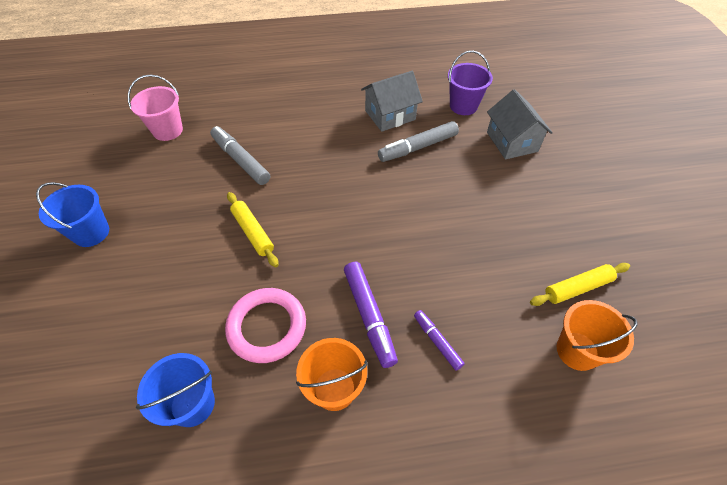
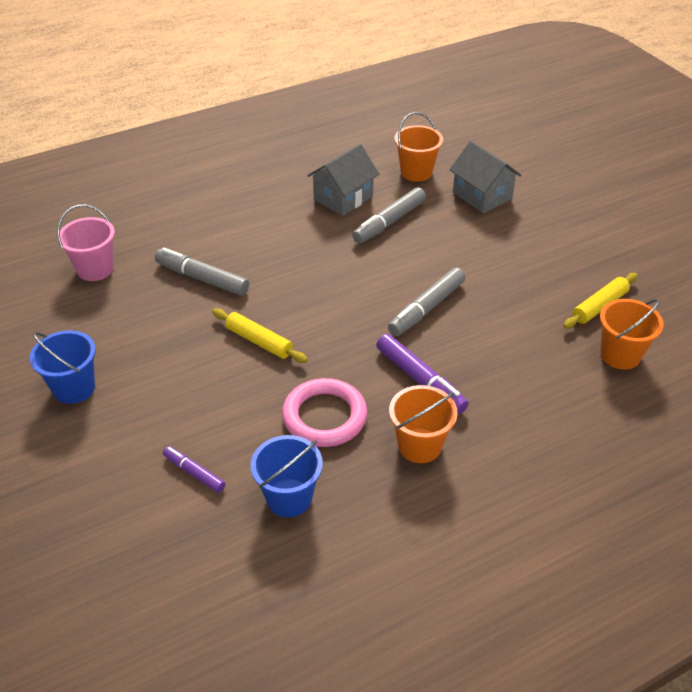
camera: 20 degrees left, 10 degrees down
(410, 242) = (426, 308): none -> grey marker
(437, 341) = (494, 382): purple marker -> purple marker (194, 473)
(463, 106) = (416, 172): purple bucket -> orange bucket

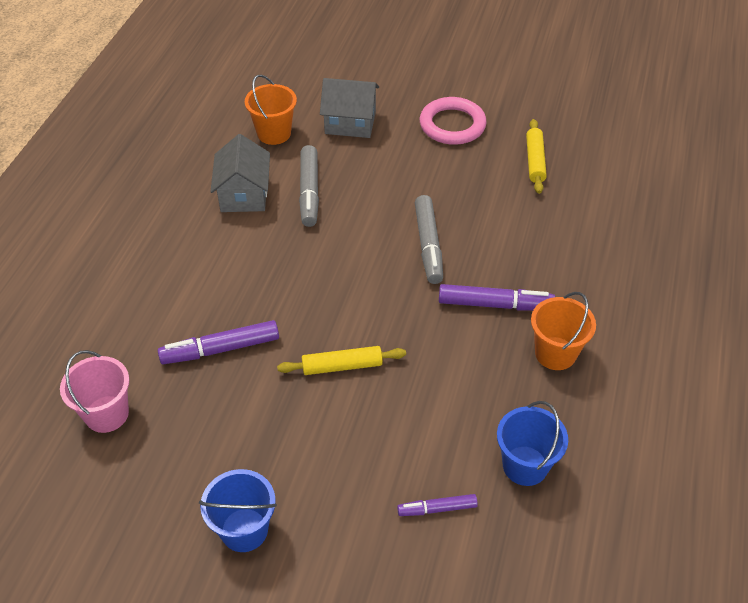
camera: 45 degrees left, 5 degrees up
(202, 278) = (220, 349): grey marker -> purple marker
(324, 416) = (468, 385): pink ring -> pink ring (452, 125)
(620, 355) = (588, 189): orange bucket -> none

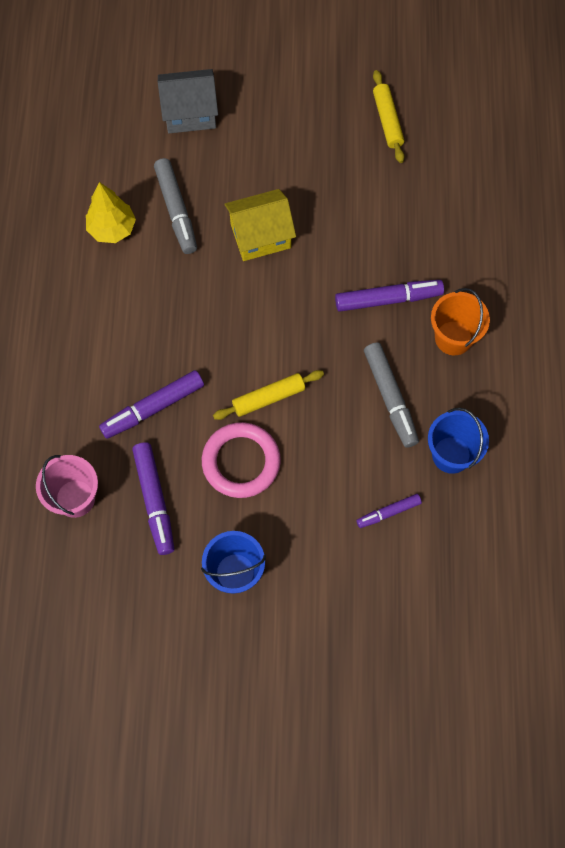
camera: 15 degrees left, 20 degrees up
(186, 435) = (154, 500): none -> purple marker
(244, 194) = (112, 229): grey house -> yellow tree
(274, 133) = (116, 145): orange bucket -> none
(382, 227) = (260, 236): none -> yellow house
(428, 245) = (310, 247): grey marker -> grey marker (390, 398)
(452, 125) = (294, 92): pink ring -> pink ring (241, 462)

